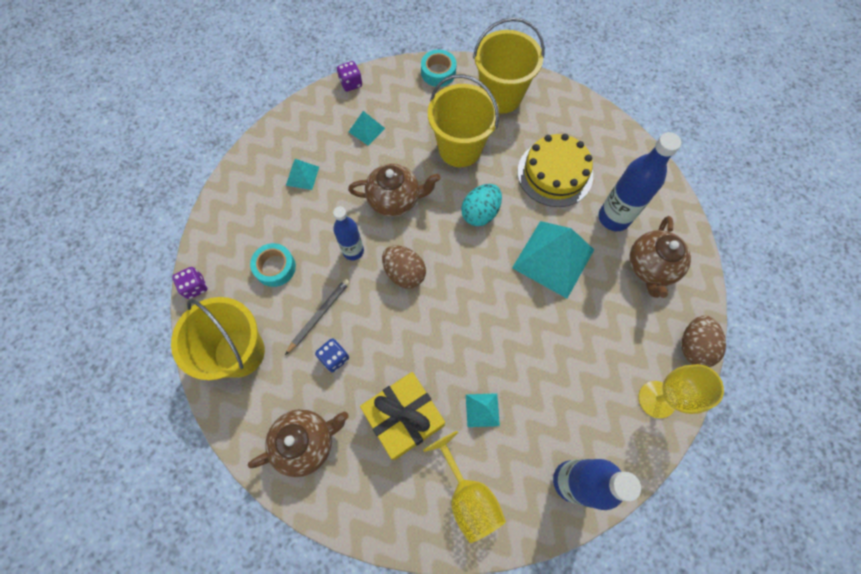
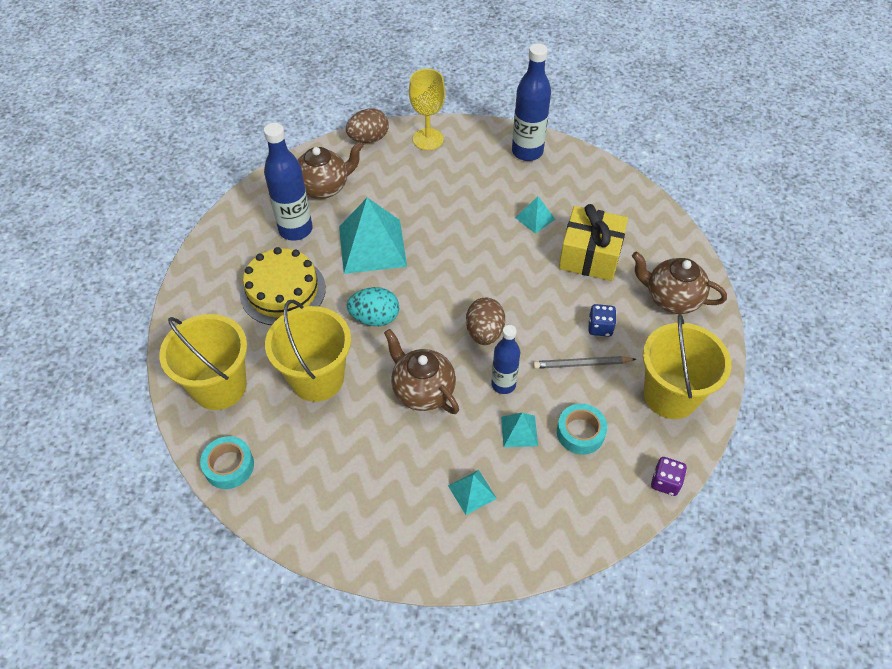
camera: 130 degrees left, 15 degrees down
(351, 83) = (315, 544): purple dice -> none
(366, 130) = (364, 477): turquoise pyramid -> turquoise pyramid (519, 431)
(468, 496) = (595, 193): yellow goblet -> none

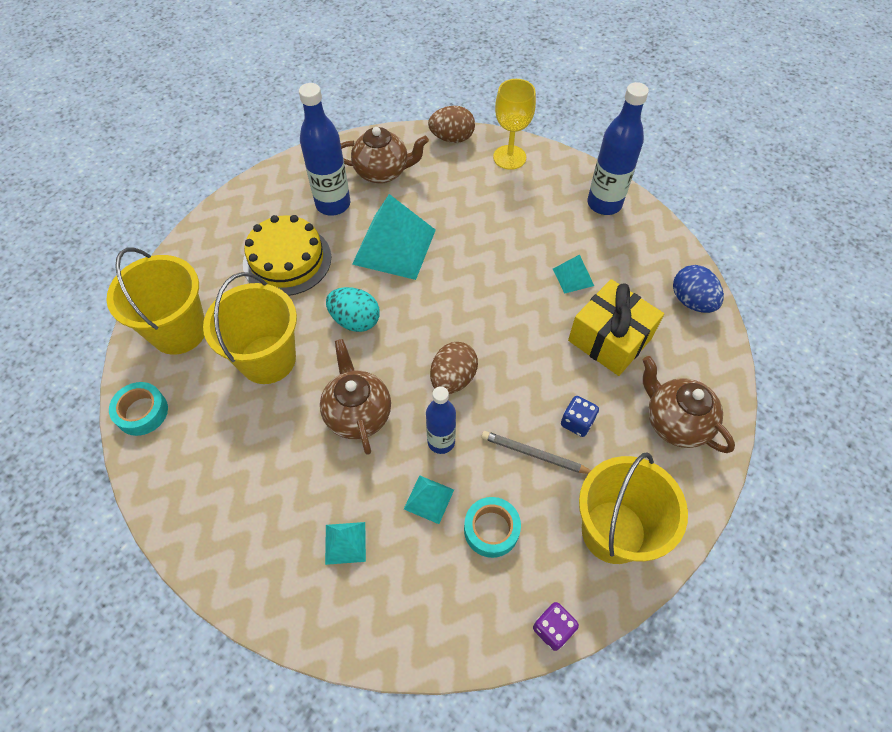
camera: 25 degrees right, 5 degrees up
(635, 204) = (691, 301): none -> blue egg

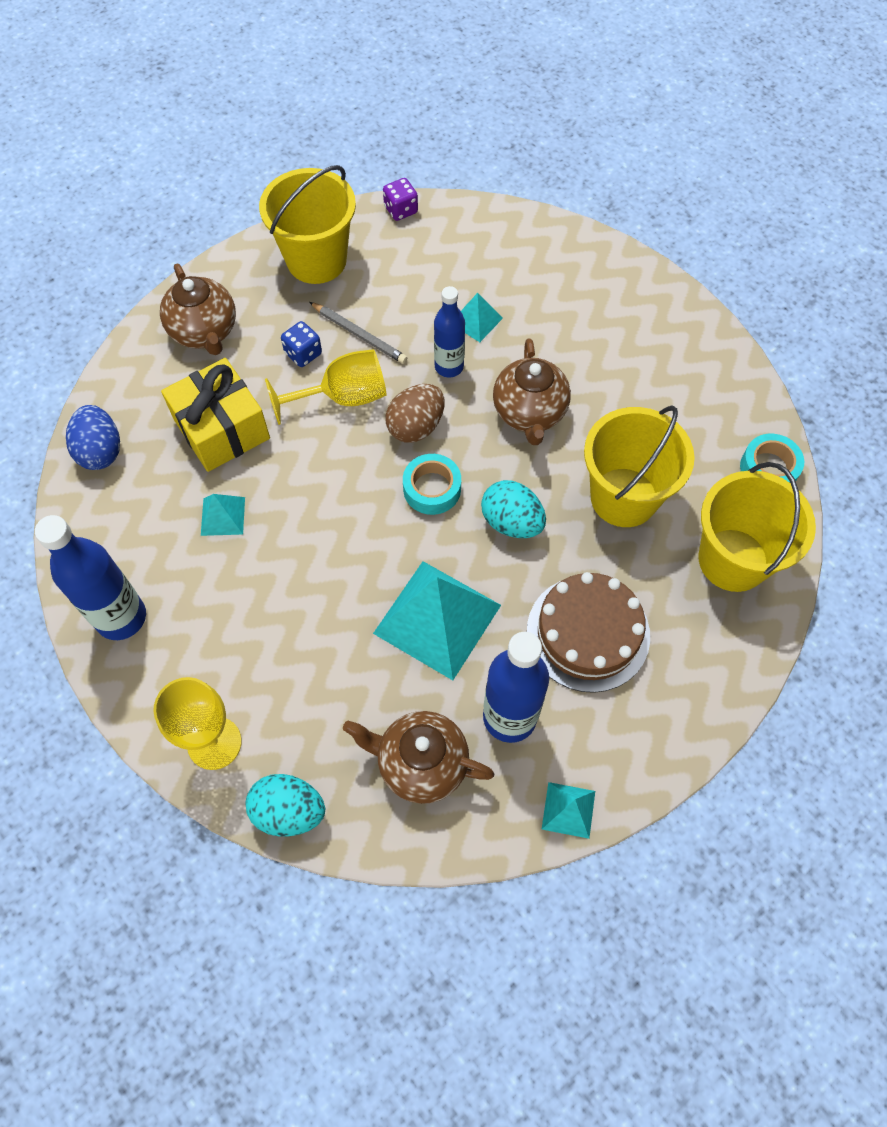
camera: 165 degrees left, 5 degrees up
(287, 260) = (588, 633): yellow cake -> brown cake
(345, 543) = (563, 303): turquoise pyramid -> turquoise pyramid (568, 809)
(452, 138) = (289, 811): brown egg -> turquoise egg
(491, 529) = (425, 285): turquoise tape -> turquoise tape (432, 489)
(524, 389) = (342, 397): none -> yellow goblet

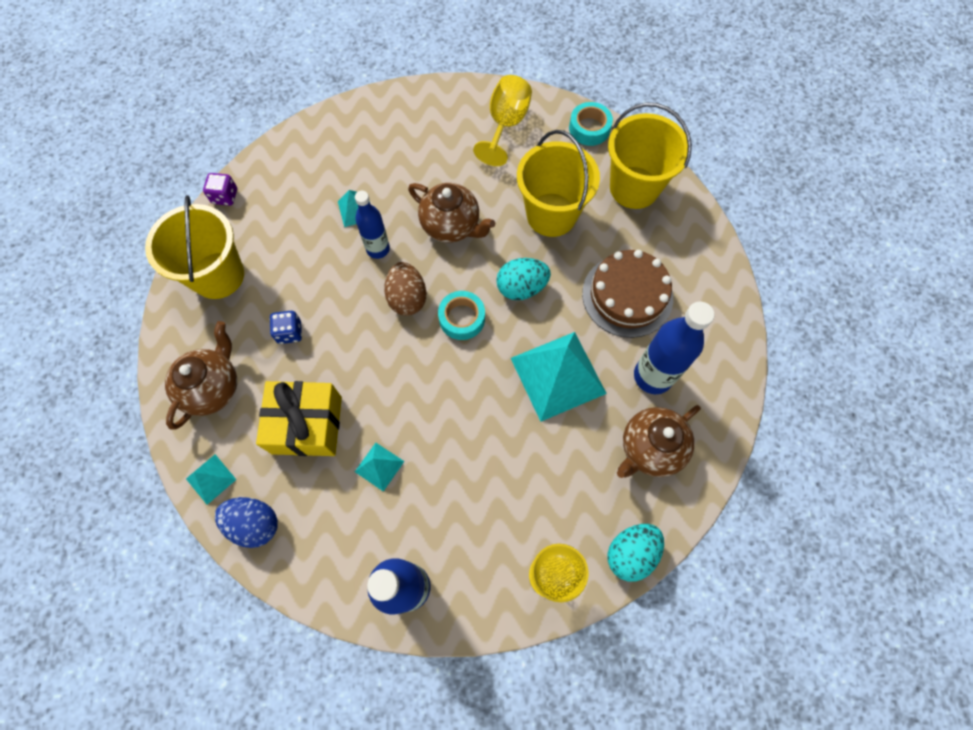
camera: 55 degrees left, 5 degrees up
(205, 332) = (213, 387): brown teapot -> brown teapot turned 75 degrees counterclockwise
(342, 397) = (347, 329): yellow goblet -> yellow goblet (505, 125)
(359, 335) = (305, 287): grey pencil -> none
(568, 809) = (732, 382): turquoise pyramid -> turquoise pyramid (211, 479)

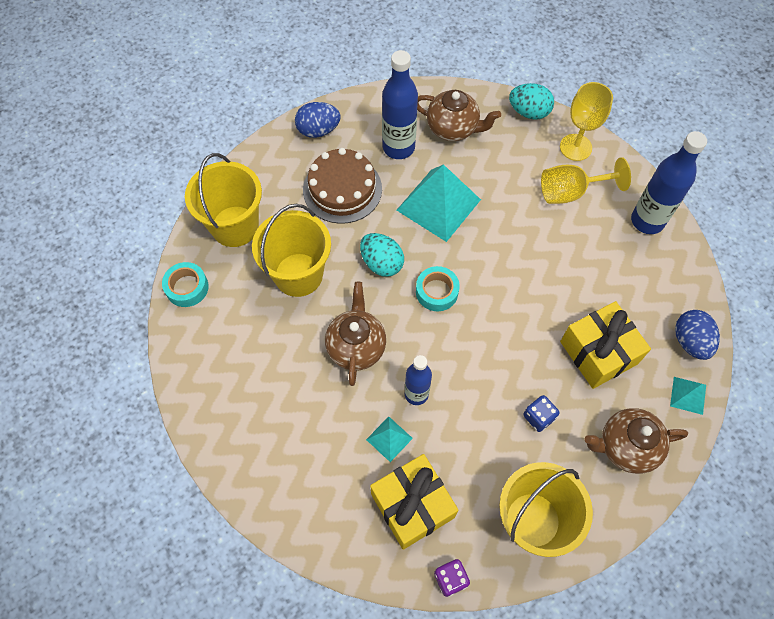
camera: 120 degrees left, 5 degrees down
(294, 199) = (412, 506): none -> yellow gift
(379, 466) = (588, 283): turquoise pyramid -> none
(407, 298) = (446, 342): brown egg -> none
(505, 125) = (219, 360): yellow goblet -> yellow goblet (571, 192)
(716, 309) = (318, 130): none -> blue egg

